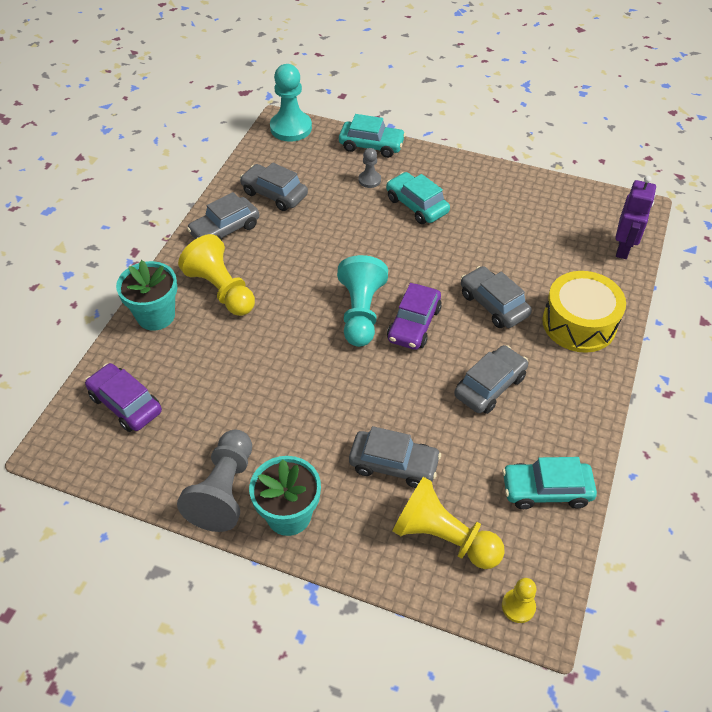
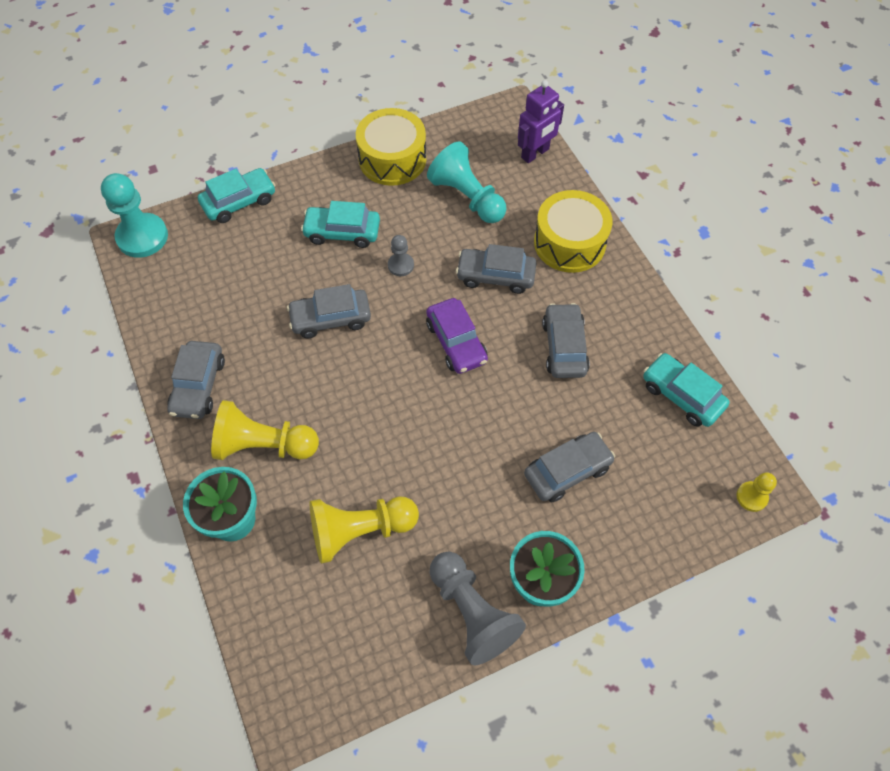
camera: 45 degrees left, 10 degrees up
(126, 404) = (304, 621): purple car -> none
(274, 194) = (204, 315): grey car -> grey car (331, 318)
(361, 313) = (405, 367): turquoise pawn -> turquoise pawn (467, 197)
(369, 180) = (275, 237): grey pawn -> grey pawn (401, 265)
(443, 537) = (658, 494): yellow pawn -> yellow pawn (360, 531)
(505, 184) = (392, 159): none -> yellow drum
(546, 490) = (681, 395): turquoise car -> turquoise car turned 90 degrees clockwise
(623, 248) = (535, 153): purple robot -> purple robot turned 75 degrees clockwise

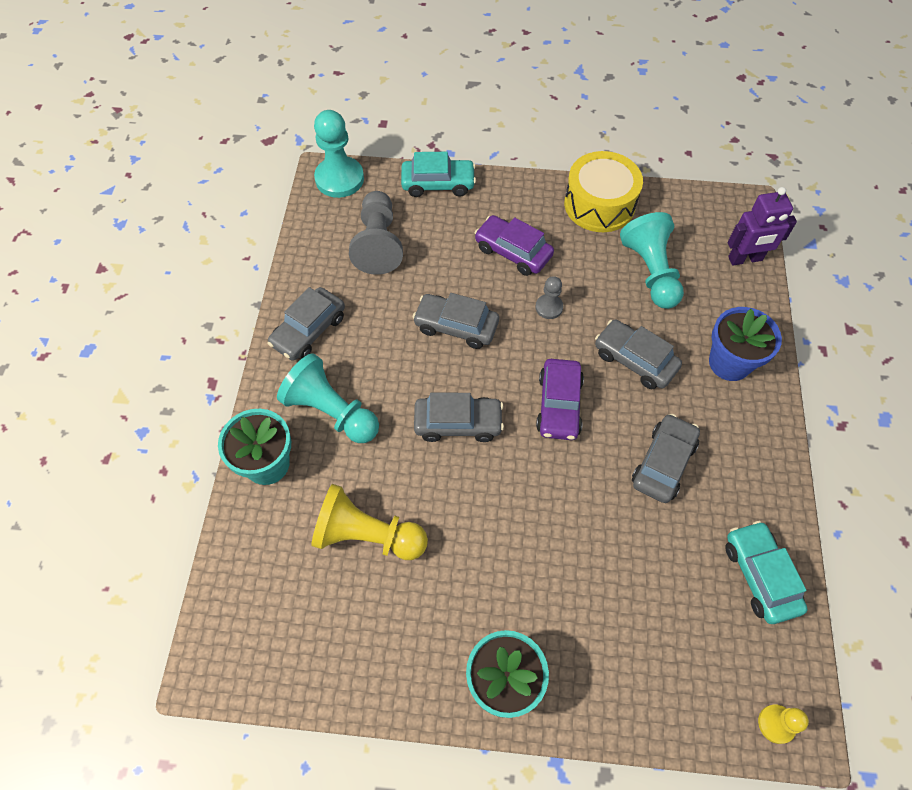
camera: 30 degrees right, 0 degrees up
(264, 445) = (331, 411): yellow pawn -> turquoise pawn
(342, 232) = (513, 252): turquoise car -> purple car
(472, 612) = (422, 671): grey pawn -> grey pawn (378, 243)
(567, 471) = (594, 587): grey car -> grey car (458, 423)
(569, 243) = (729, 363): yellow drum -> blue flower pot

